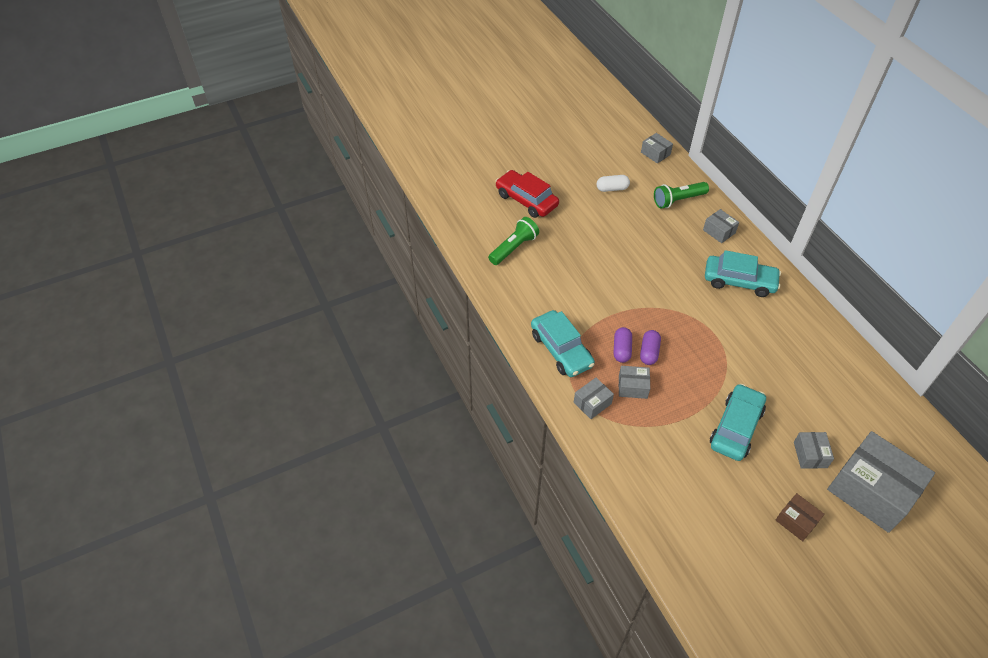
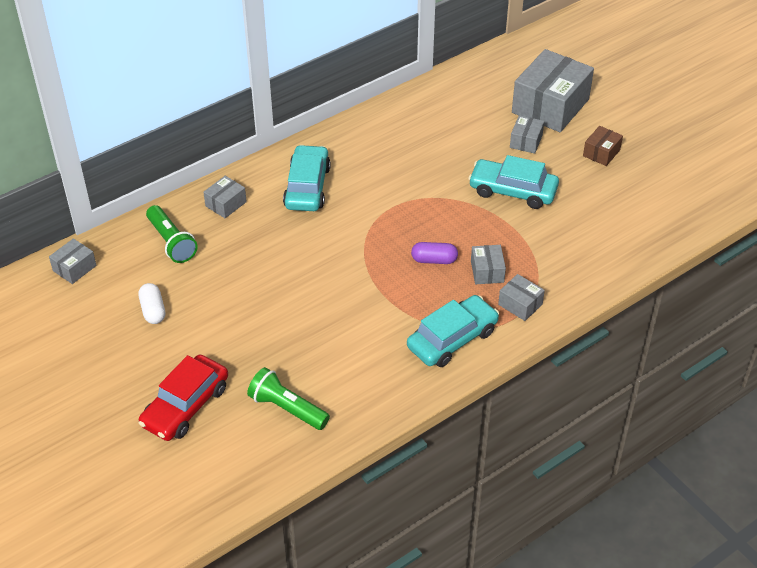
camera: 100 degrees left, 5 degrees down
(621, 350) = (437, 284): purple capsule -> none
(810, 455) = (526, 141): grey box -> grey box turned 60 degrees counterclockwise

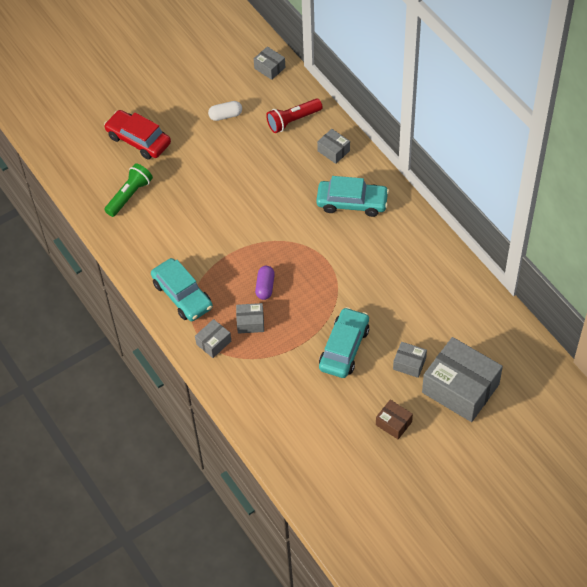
camera: 95 degrees right, 10 degrees up
(171, 242) = (293, 120): green flashlight -> red flashlight

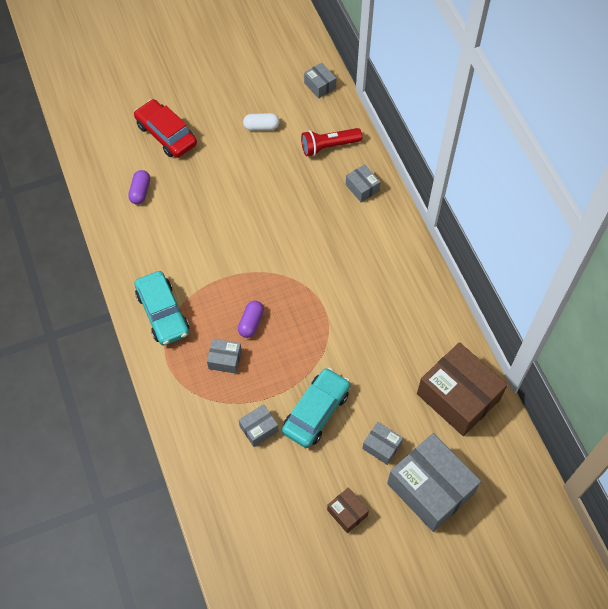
camera: 10 degrees right, 5 degrees up
(129, 195) = (140, 192): green flashlight -> purple capsule
(213, 342) = (180, 374): grey box -> grey box (259, 429)
(352, 203) = (367, 249): turquoise car -> none
(465, 309) = (458, 397): none -> brown box

